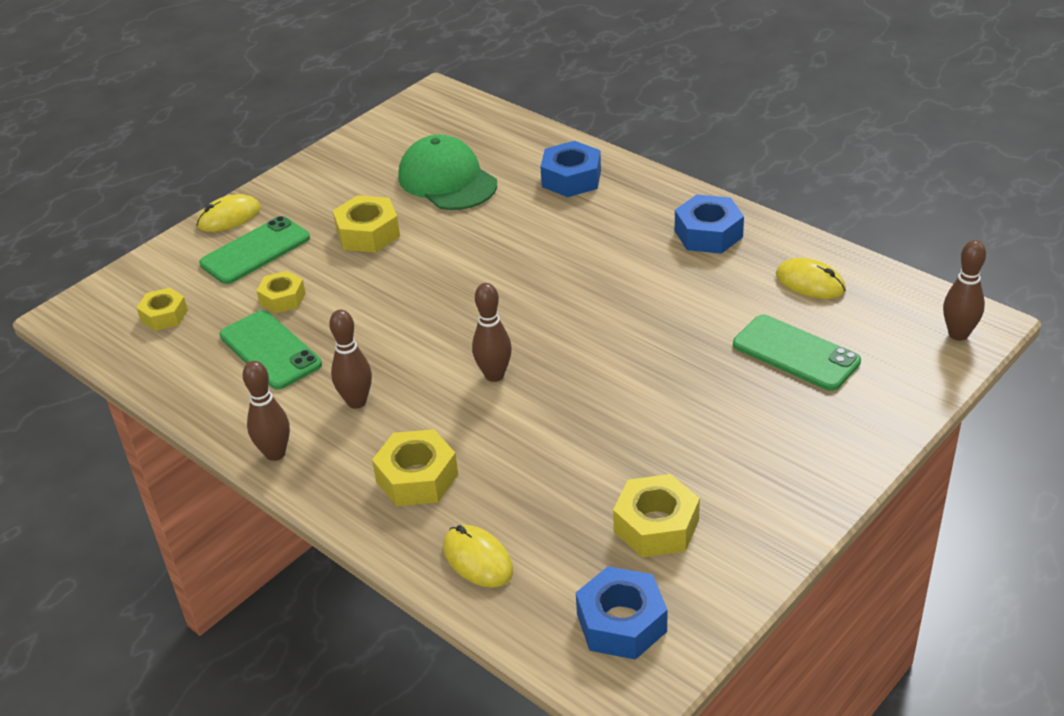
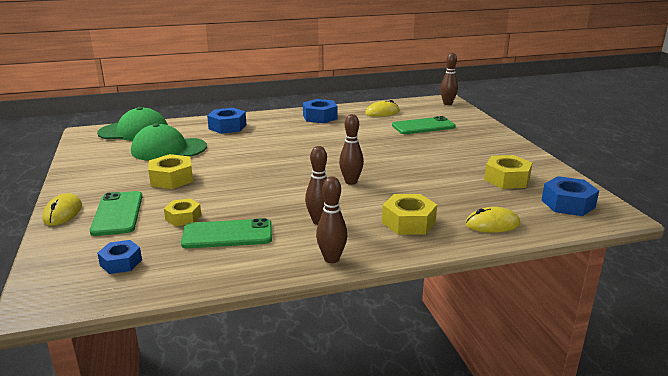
camera: 60 degrees left, 15 degrees down
(164, 315) = (121, 262): yellow nut -> blue nut
(473, 123) = (134, 131): none -> green cap

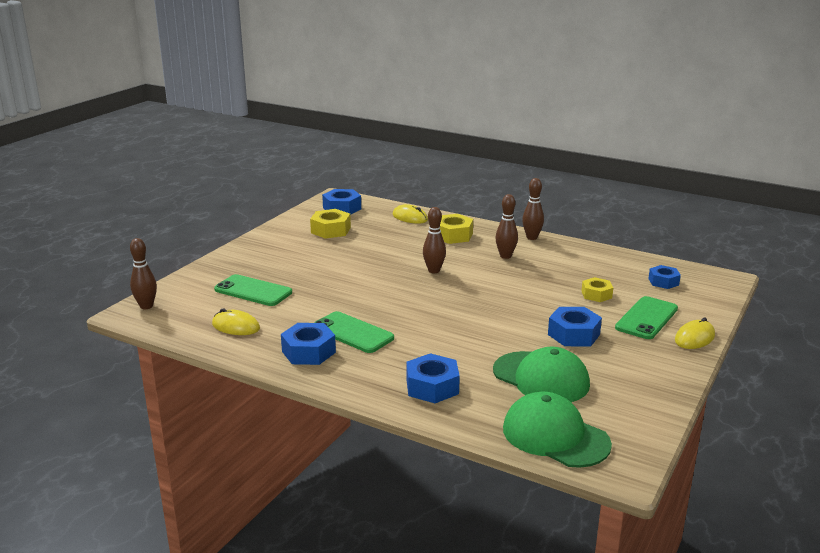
camera: 135 degrees left, 0 degrees up
(171, 179) = (573, 334): yellow nut -> blue nut
(227, 234) = (577, 271): green phone -> green phone (352, 333)

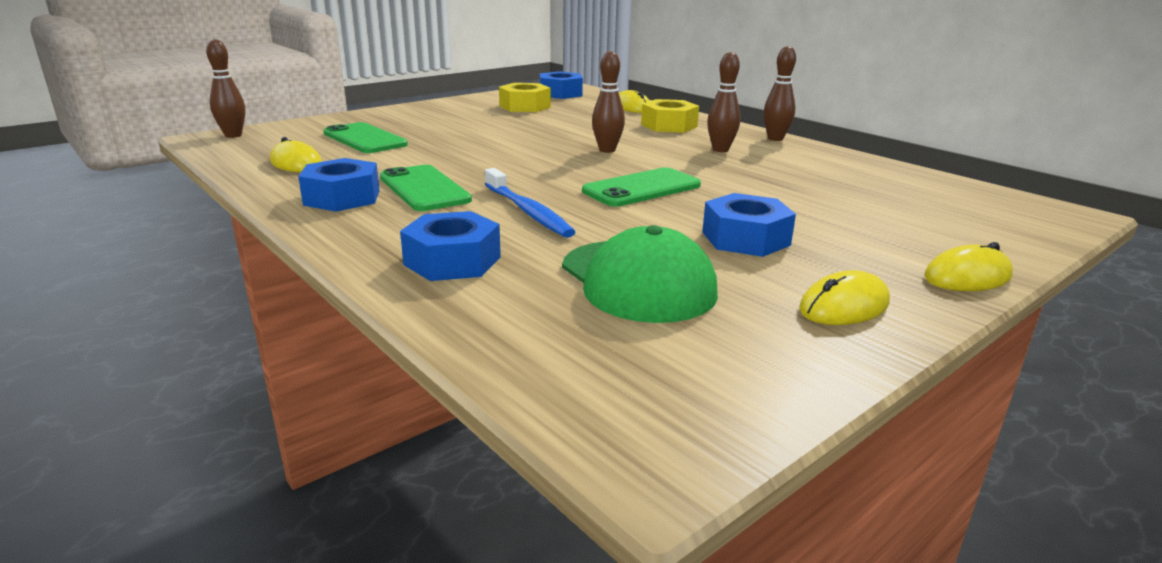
camera: 20 degrees right, 0 degrees up
(437, 339) = (528, 211): none -> blue toothbrush
(555, 436) = (576, 367): green cap -> none
(596, 294) = (824, 201): yellow nut -> none
(646, 318) = (890, 239): green phone -> green phone (641, 188)
(648, 371) = (844, 306): none -> yellow mouse
(663, 282) = (951, 203): blue nut -> none

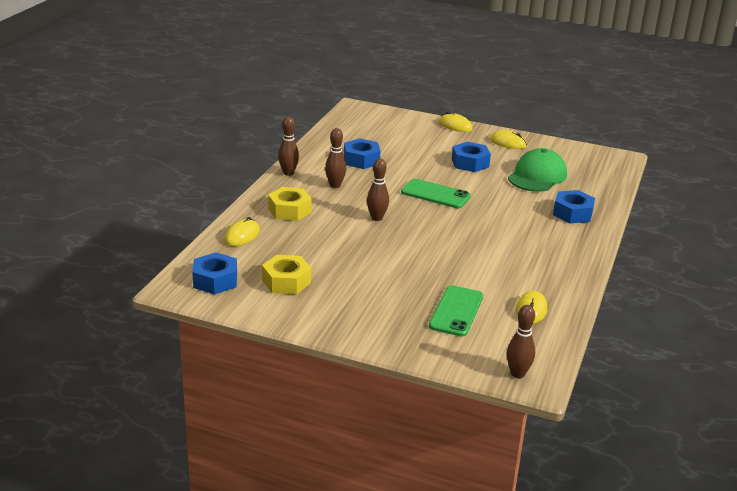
camera: 120 degrees left, 5 degrees up
(342, 197) = (554, 267): blue nut -> blue nut (361, 160)
(424, 189) = (512, 250): green phone -> none
(528, 211) = (504, 213): blue toothbrush -> none

